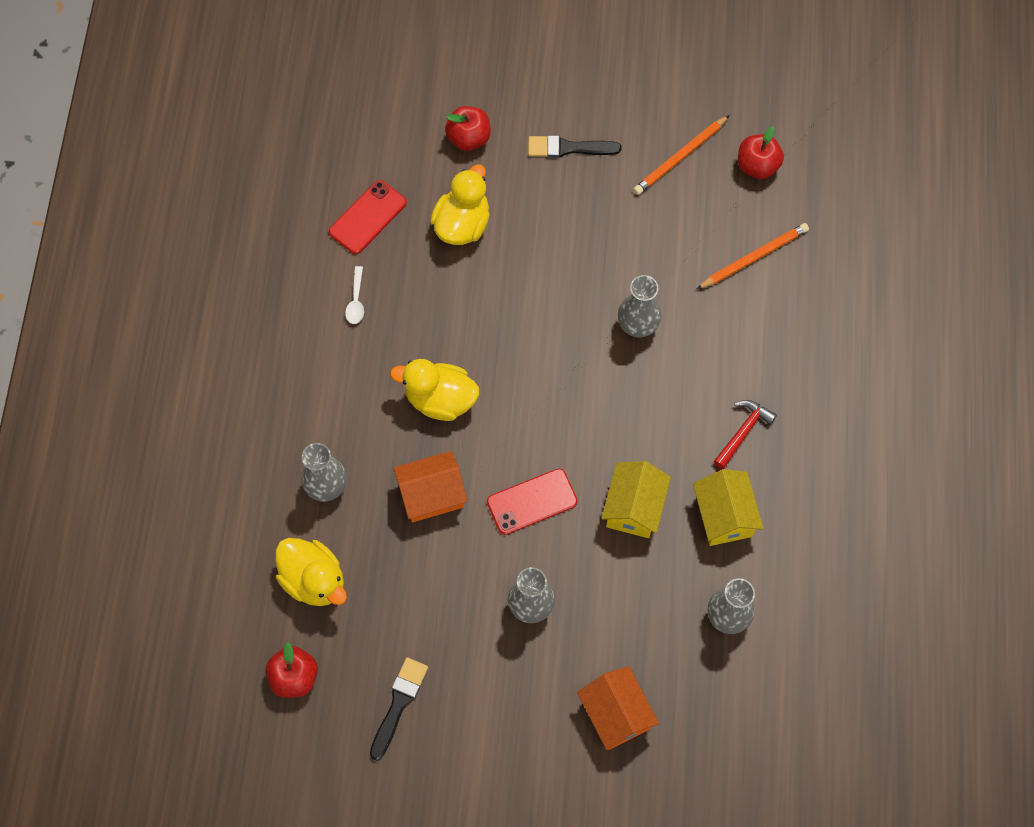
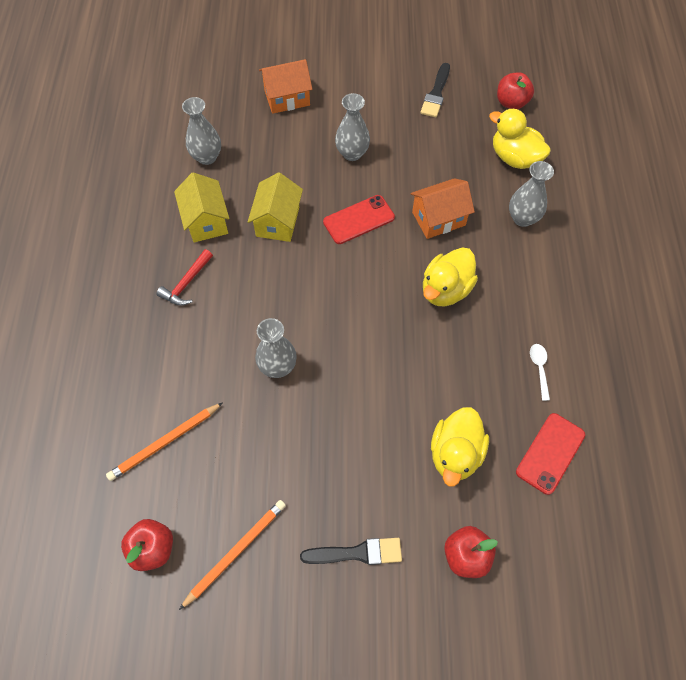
camera: 175 degrees right, 5 degrees down
(440, 399) = (445, 289): yellow duck -> yellow duck turned 120 degrees clockwise
(615, 714) = (287, 98): orange house -> orange house turned 75 degrees counterclockwise

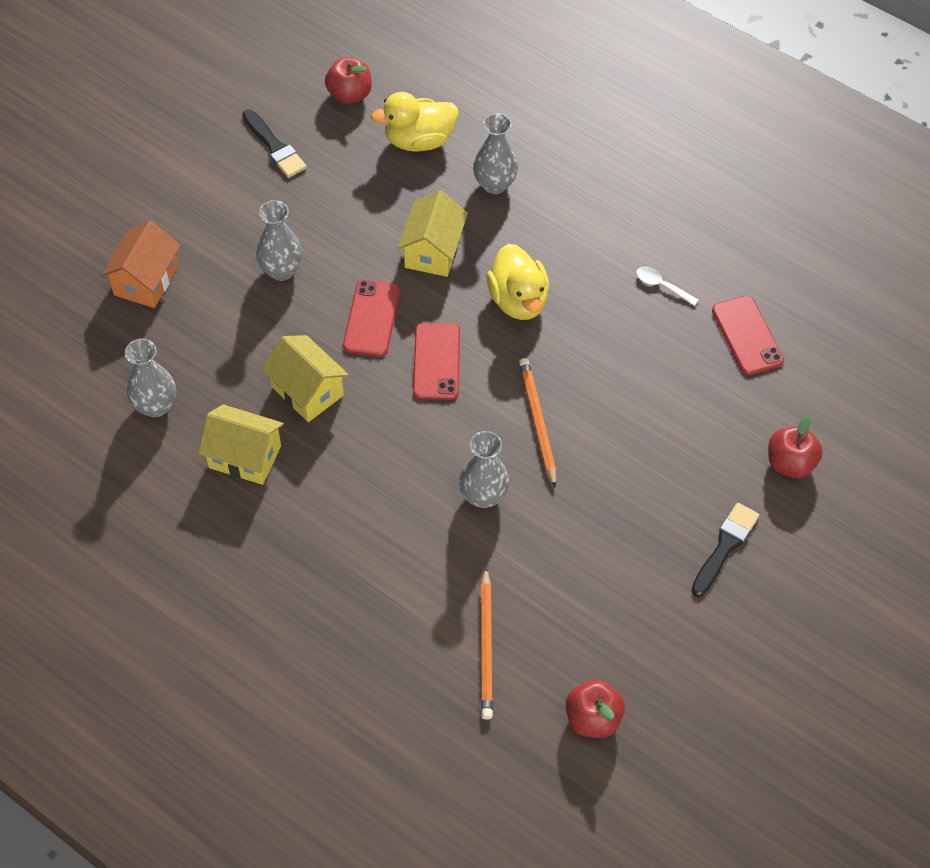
camera: 55 degrees left, 5 degrees down
(186, 283) = (310, 521): red hammer -> none
(235, 552) = (650, 647): orange pencil -> orange pencil (537, 422)
(357, 274) = (436, 361): none -> red phone
(438, 219) = (433, 251): orange house -> yellow house
(455, 454) = (691, 407): yellow duck -> none

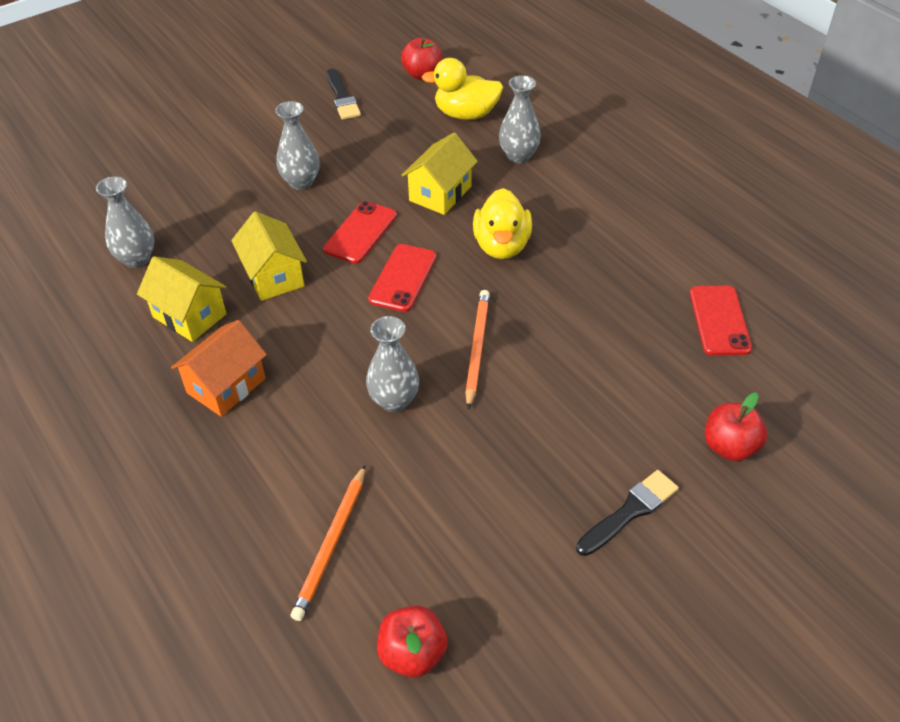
camera: 20 degrees right, 10 degrees down
(146, 281) = (184, 167): orange house -> orange house (226, 385)
(662, 286) = (646, 262): white spoon -> none

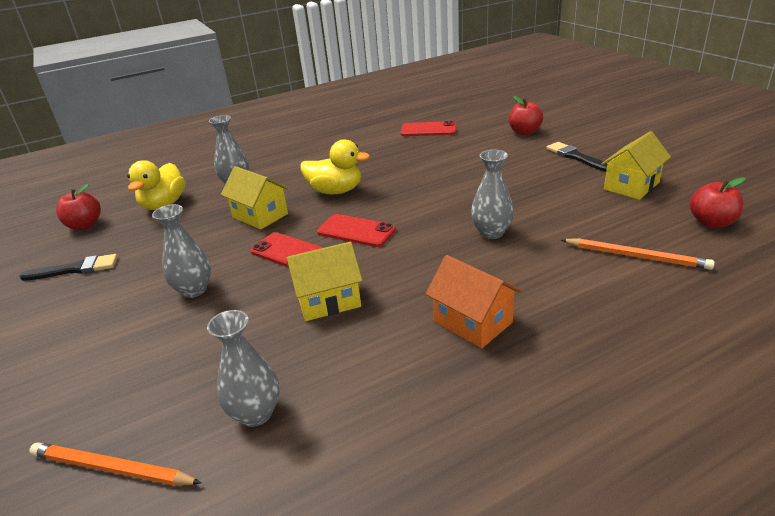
camera: 80 degrees left, 15 degrees down
(189, 315) = (369, 356): yellow house -> yellow house (631, 186)
(477, 348) = (440, 201): orange pencil -> orange pencil (111, 469)

